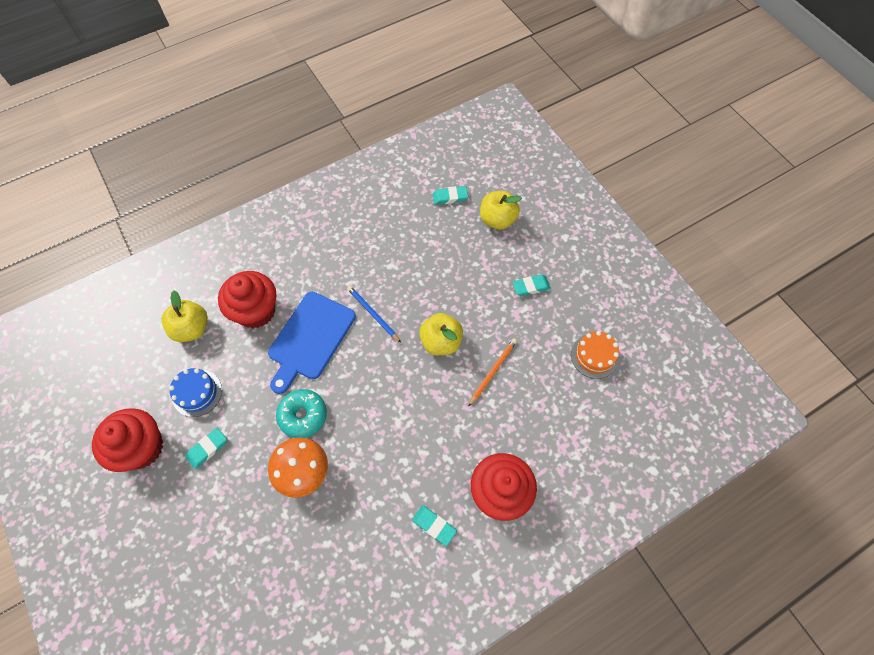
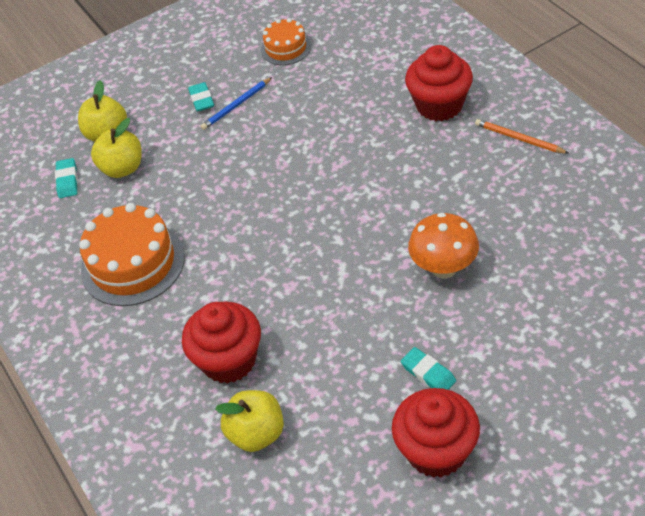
camera: 85 degrees left, 15 degrees down
(197, 393) = (353, 403): blue cake -> none
(303, 416) = (374, 281): turquoise donut -> none
(310, 338) = (269, 292): blue cutting board -> none
(358, 245) = (133, 263): none -> orange cake
(373, 314) = (235, 234): blue pencil -> blue pencil (236, 105)
(434, 525) = (483, 150): turquoise eraser -> none
(441, 342) = (272, 167): yellow apple -> yellow apple (122, 168)
(492, 371) = (307, 121): orange pencil -> orange pencil (519, 139)

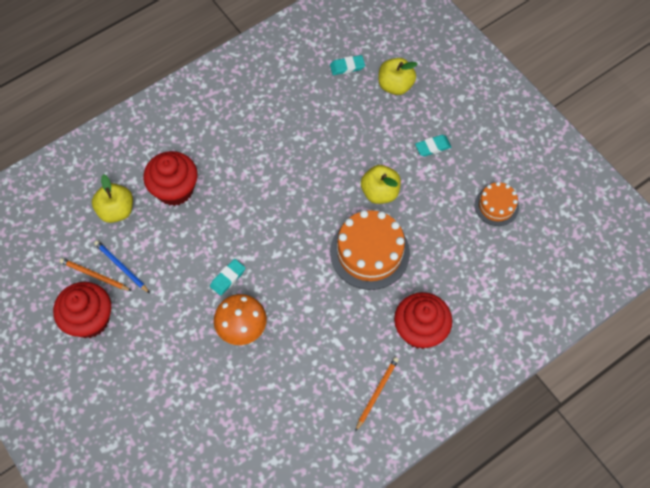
camera: 80 degrees right, 15 degrees up
(122, 168) = (358, 101): yellow apple -> yellow apple (380, 192)
(133, 263) = (264, 120): orange cake -> orange cake (369, 252)
(236, 105) = (425, 173): blue pencil -> blue pencil (121, 267)
(364, 452) = (94, 275): none -> orange pencil
(428, 373) = (150, 316): turquoise eraser -> turquoise eraser (228, 278)

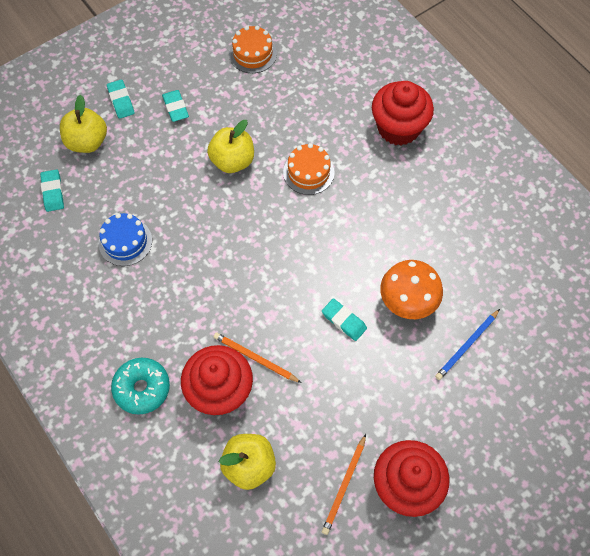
camera: 90 degrees left, 0 degrees up
(121, 267) = (332, 451): blue pencil -> blue pencil (467, 345)
(181, 138) = (142, 388): none -> turquoise donut
(302, 119) = (125, 242): none -> blue cake
(369, 252) = (308, 172): orange cake -> orange cake, size x0.57
(376, 393) = (471, 169): orange pencil -> orange pencil (255, 358)
(437, 106) = (121, 101): none -> turquoise eraser

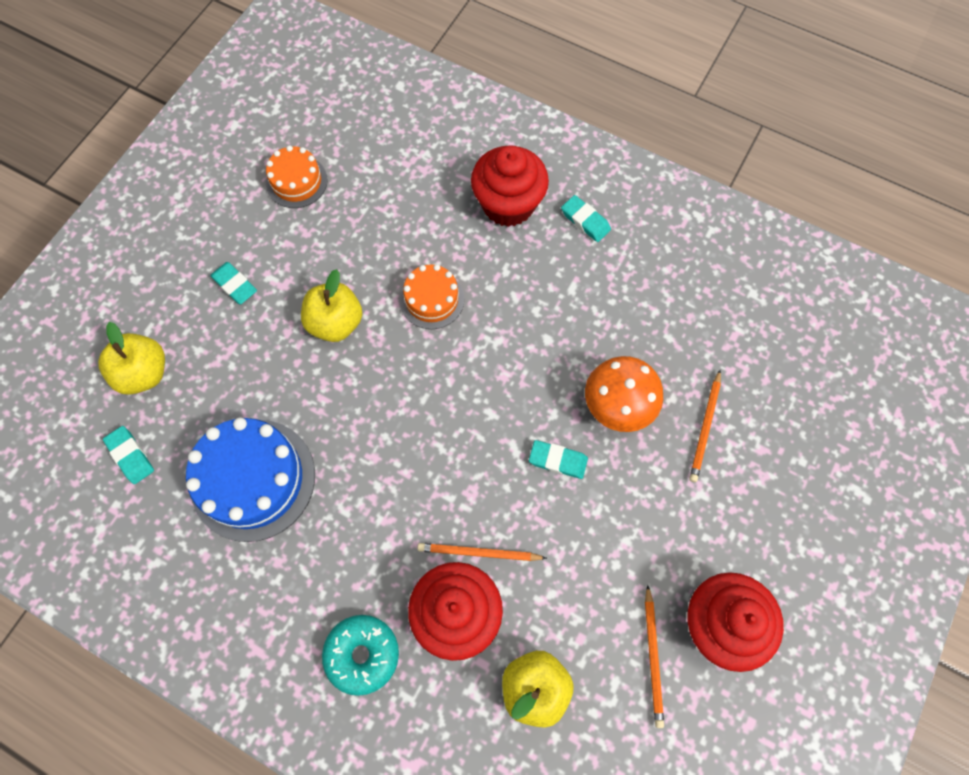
camera: 25 degrees left, 5 degrees up
(121, 101) = (162, 304): turquoise eraser -> turquoise eraser (585, 221)
(125, 242) = (253, 479): blue cake -> blue cake, size x1.76
(467, 345) = (705, 427): blue pencil -> orange pencil

